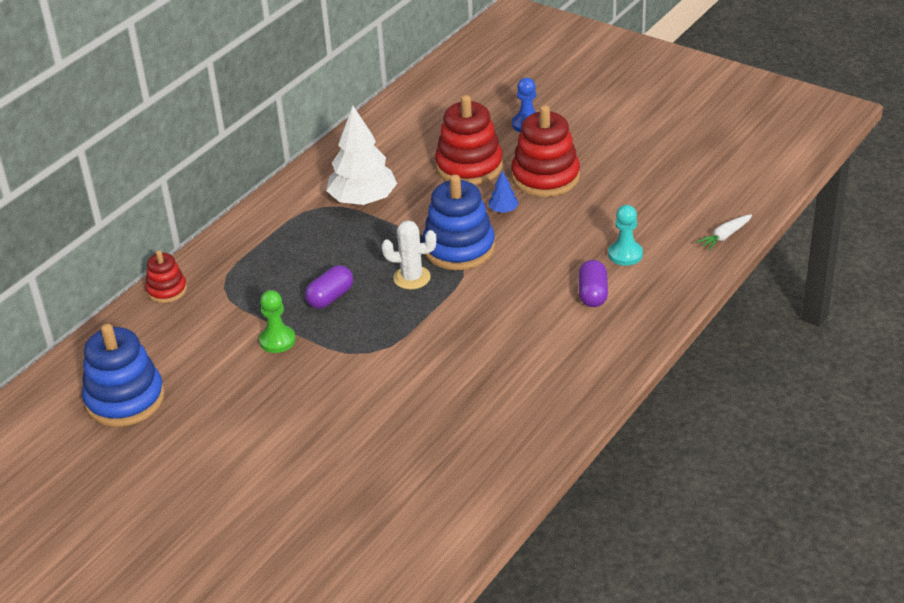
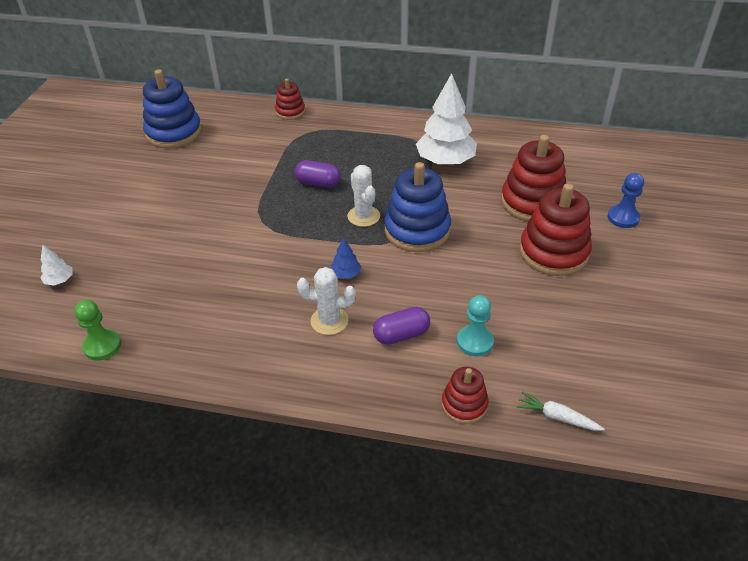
camera: 65 degrees right, 5 degrees up
(277, 340) = (257, 174): green pawn -> green pawn (102, 346)
(359, 530) = (60, 280): none -> white tree
(503, 210) = (486, 240): blue tree -> blue tree (346, 274)
(549, 334) = (329, 321): none -> white cactus
(689, 280) = (464, 404): none -> red stacking toy

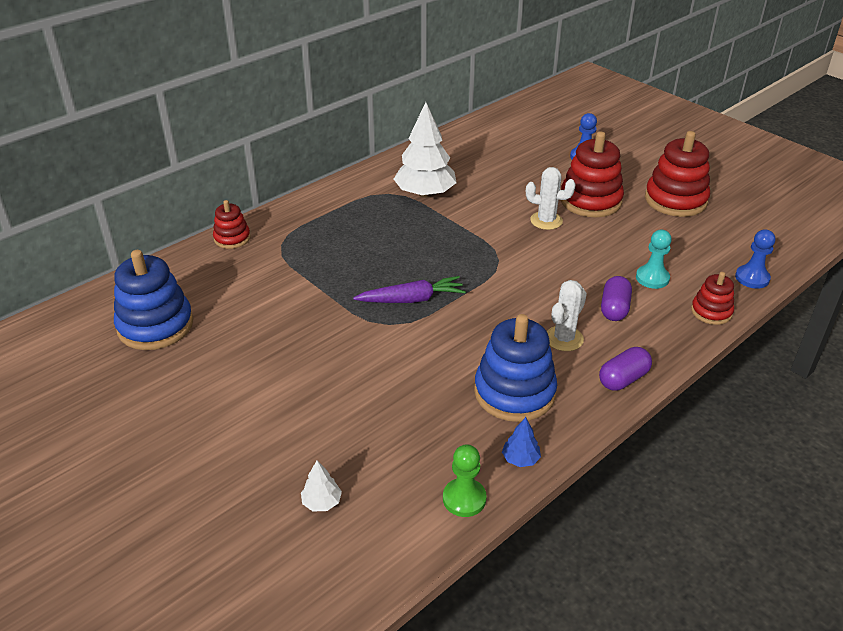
camera: 55 degrees left, 5 degrees down
(301, 219) = (412, 299): none -> purple carrot
(318, 183) = (370, 269): purple capsule -> purple capsule (623, 379)
(346, 274) = (514, 306): blue tree -> blue tree (520, 459)
(363, 216) = (448, 265): white cactus -> white cactus (546, 221)
(417, 230) = (498, 247): blue stacking toy -> blue stacking toy (514, 392)
(532, 202) = (524, 182): red stacking toy -> red stacking toy (675, 200)
(557, 417) = (752, 278): white carrot -> blue pawn

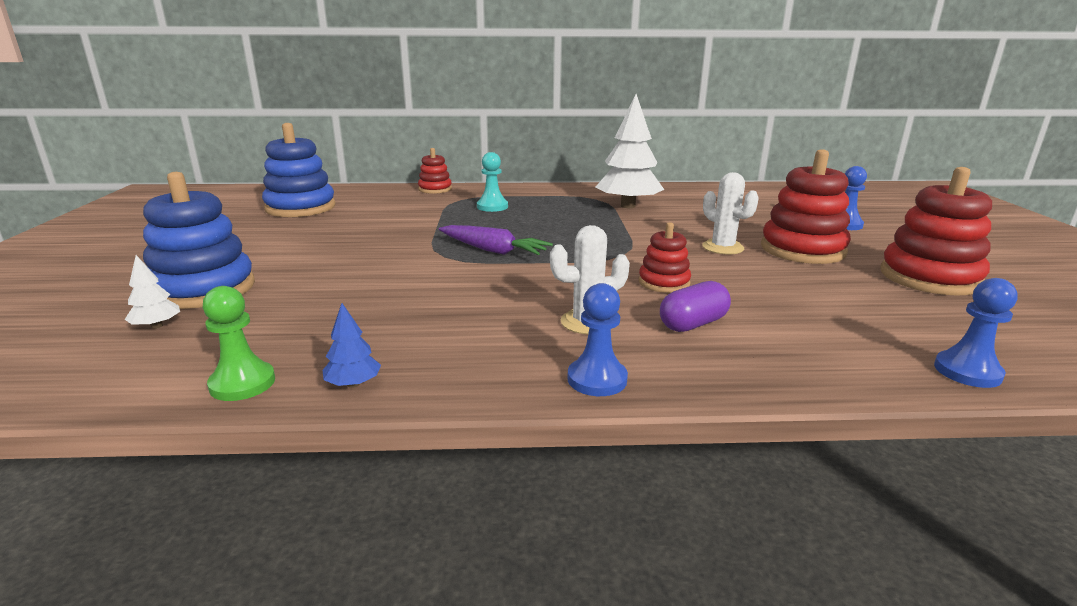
camera: 40 degrees right, 15 degrees down
(514, 392) = (455, 336): blue stacking toy -> blue stacking toy (203, 289)
(623, 379) = (597, 379): purple capsule -> blue pawn
(652, 278) = (790, 320): turquoise pawn -> turquoise pawn (492, 207)
(711, 312) = (838, 376): red stacking toy -> red stacking toy (664, 282)

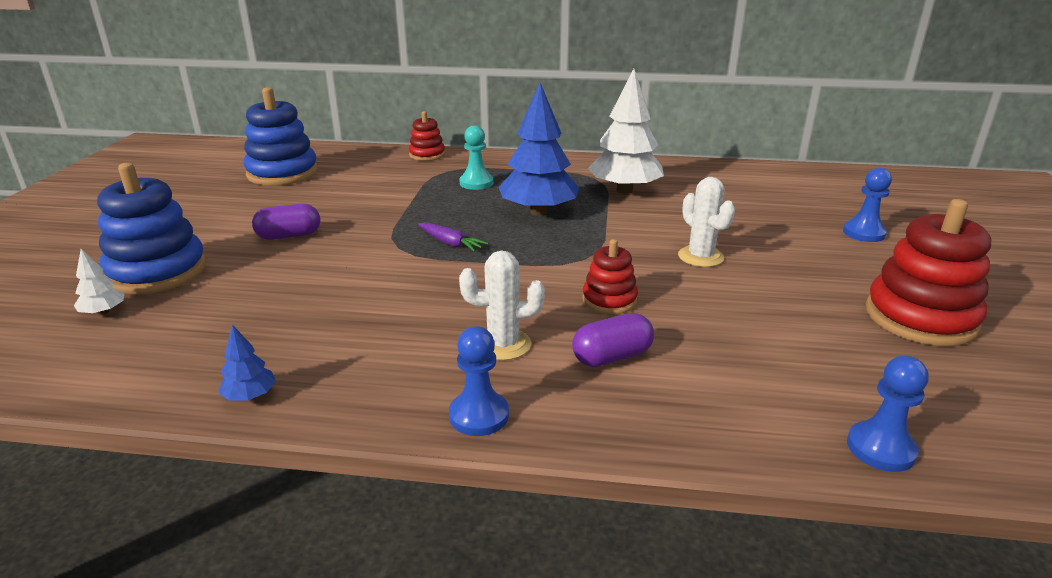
camera: 10 degrees right, 5 degrees up
(242, 383) = (155, 385): green pawn -> none
(331, 253) = (289, 236): none -> purple capsule
(493, 250) = (450, 243): purple carrot -> purple carrot, size x0.66
(561, 224) = (538, 211): none -> blue tree
(802, 250) = (791, 266): red stacking toy -> none

